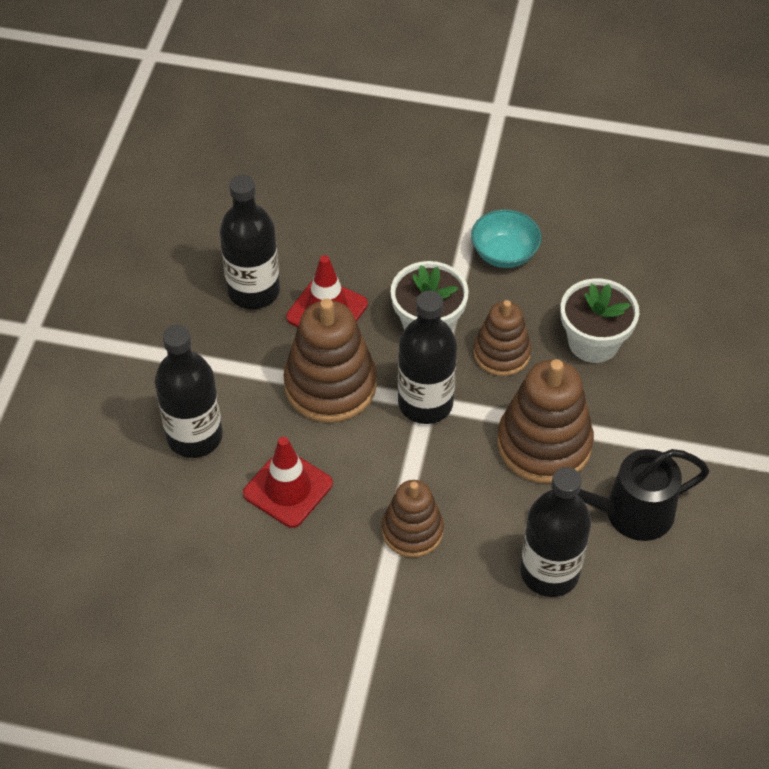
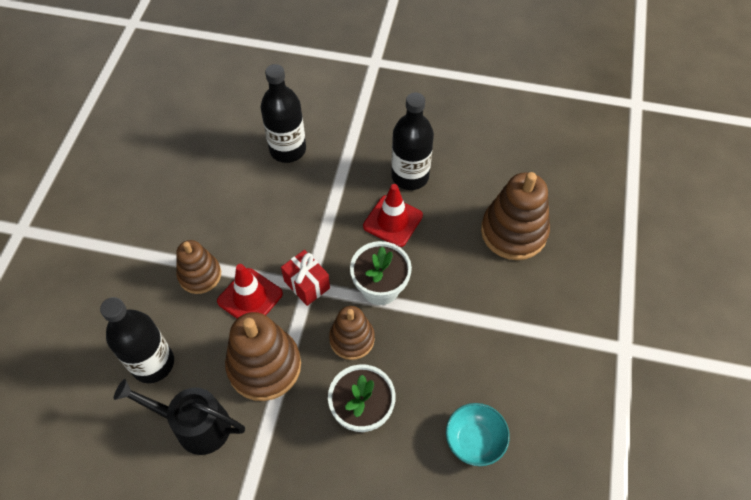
camera: 90 degrees right, 5 degrees up
(288, 488) = (242, 201): red traffic cone -> red traffic cone (250, 297)
(330, 385) = (326, 224): brown stacking toy -> brown stacking toy (513, 232)
(425, 403) = (307, 284): black bottle -> red gift
(504, 253) = (454, 345): turquoise bowl -> turquoise bowl (474, 440)
(629, 514) = (194, 425): black watering can -> black watering can turned 60 degrees counterclockwise

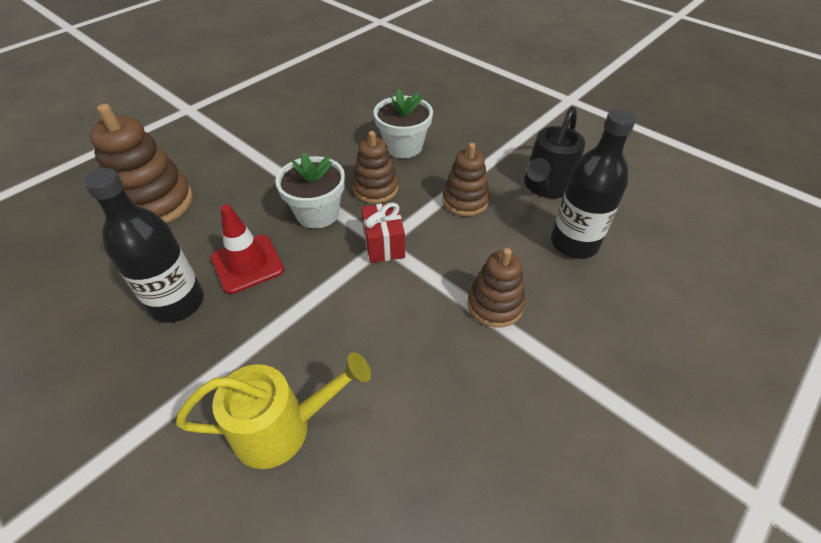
camera: 150 degrees left, 10 degrees down
(194, 425) = (546, 187): black watering can -> black watering can turned 75 degrees clockwise
(250, 297) = (449, 258): red traffic cone -> none
(264, 366) = (465, 200): brown stacking toy -> brown stacking toy, size x0.63
(288, 149) = (283, 427): black bottle -> yellow watering can
(474, 440) = (340, 108): turquoise bowl -> none

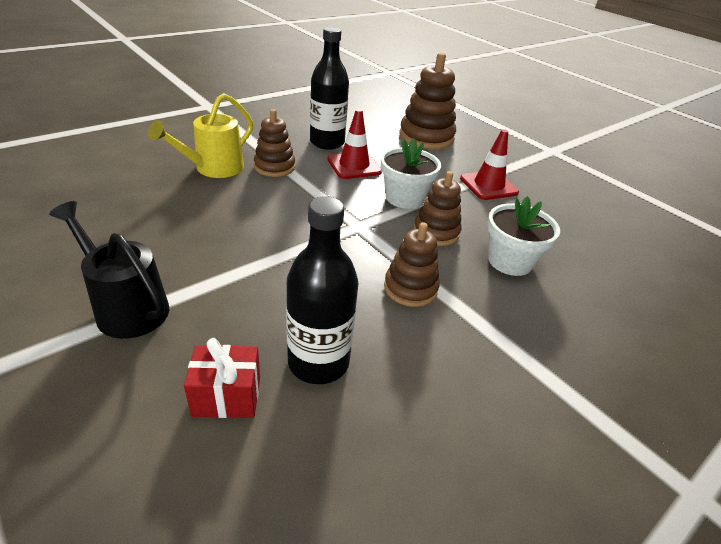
camera: 95 degrees right, 10 degrees down
(276, 154) = (488, 185): none -> red traffic cone
(283, 427) = (213, 169): yellow watering can -> yellow watering can turned 45 degrees clockwise
(384, 245) = (356, 225): red gift -> red gift (227, 396)
(495, 304) = (259, 274): brown stacking toy -> brown stacking toy (274, 167)
(546, 187) = (429, 369): black watering can -> black watering can (126, 307)

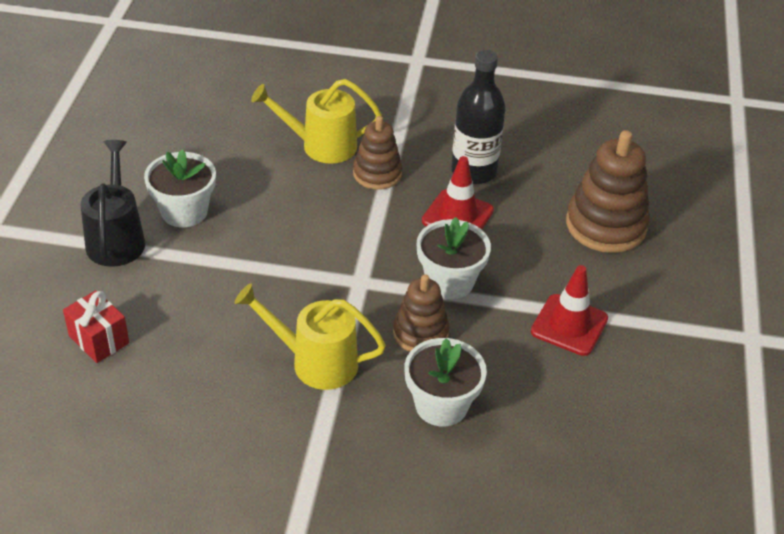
camera: 50 degrees right, 5 degrees up
(165, 254) = (184, 211): none -> white flower pot
(318, 362) = (174, 361): black bottle -> none
(410, 288) = (314, 362): brown stacking toy -> yellow watering can

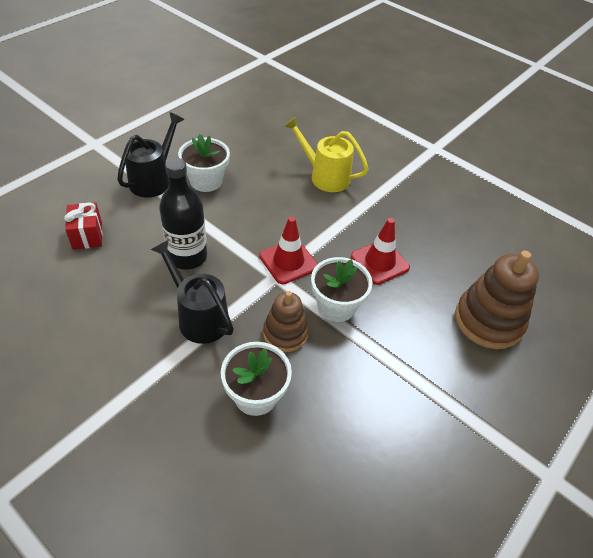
camera: 30 degrees right, 5 degrees up
(314, 362) = (198, 316): yellow watering can -> black watering can
(377, 174) = (347, 209): brown stacking toy -> none
(473, 171) = (415, 237): black bottle -> black bottle (187, 257)
(569, 325) = (400, 384): red traffic cone -> red traffic cone (288, 261)

